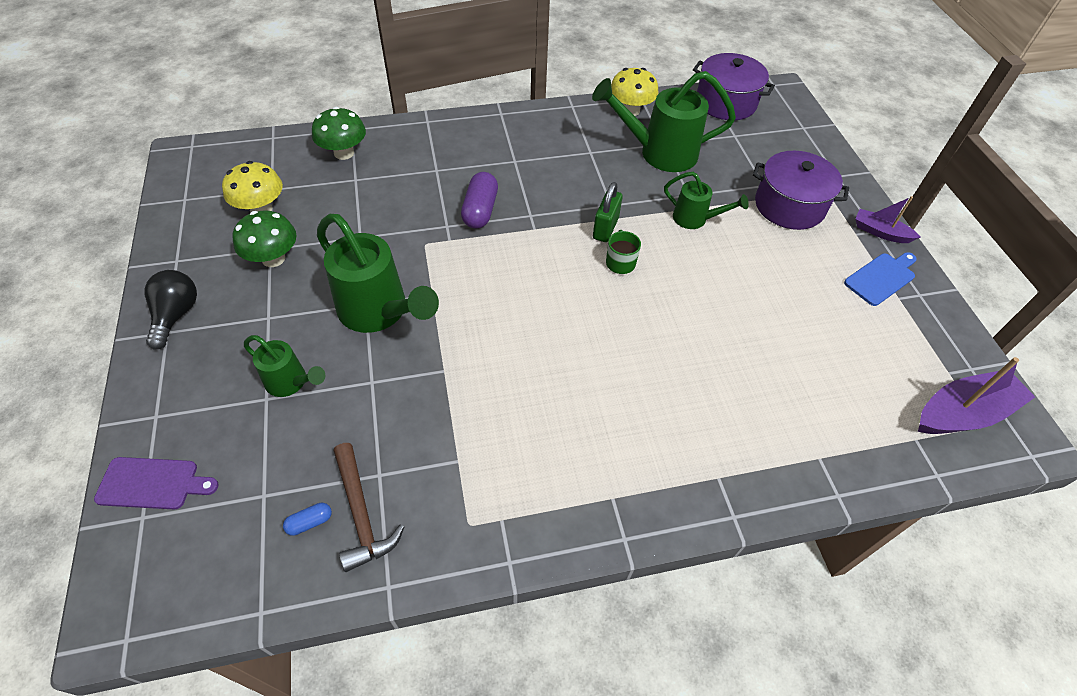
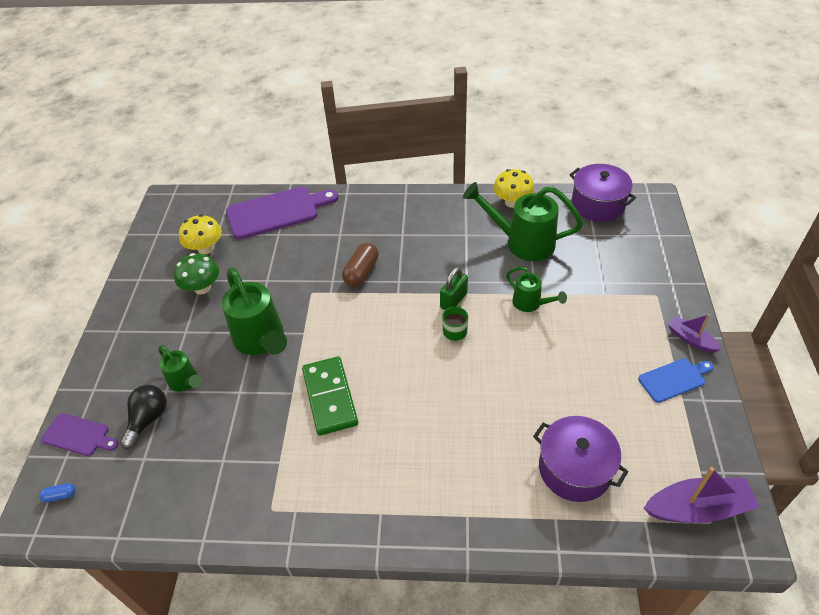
camera: 20 degrees right, 5 degrees down
(176, 315) = (127, 319): black light bulb -> black light bulb (148, 419)
(310, 522) = (167, 484): blue capsule -> blue capsule (60, 495)
(344, 153) = (277, 212): green mushroom -> purple cutting board
(361, 514) = (202, 486): brown hammer -> none
(480, 210) = (361, 272): purple capsule -> brown capsule
(495, 367) = (329, 397): none -> green domino
(789, 206) = (617, 304): purple pot -> purple pot (574, 469)

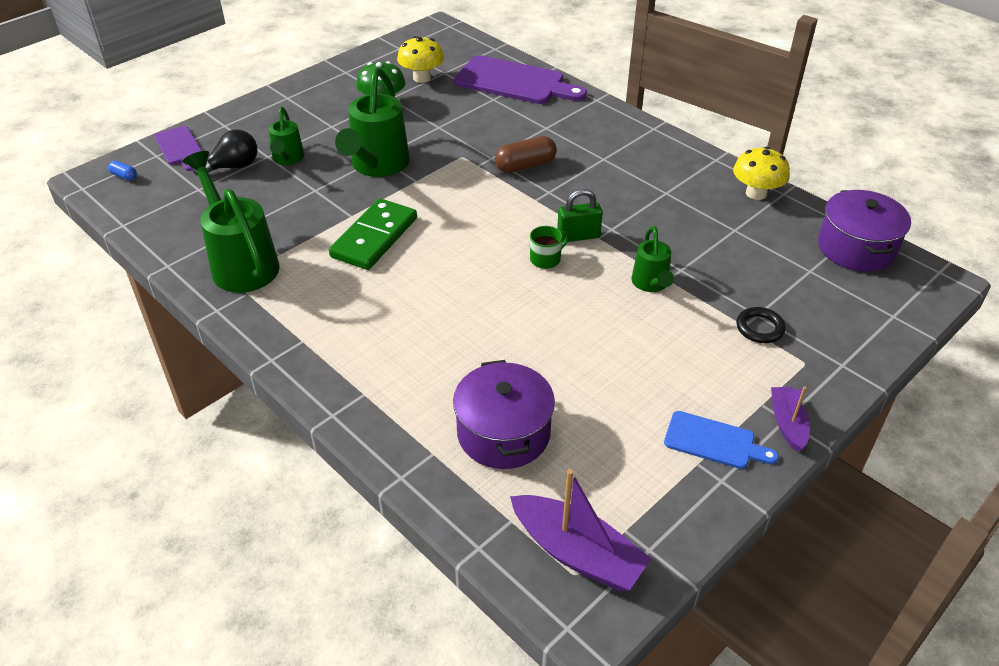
camera: 40 degrees right, 5 degrees down
(522, 242) = (717, 231): green watering can -> green watering can (241, 263)
(613, 290) = (759, 328): none -> black ring

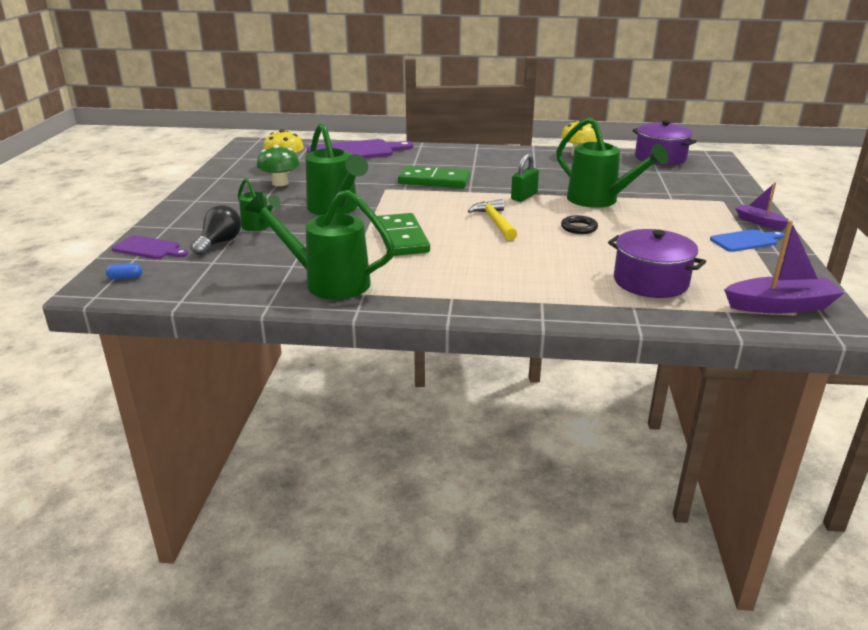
camera: 40 degrees left, 15 degrees down
(490, 259) = (495, 222): none -> yellow hammer
(525, 166) = (434, 181): brown capsule -> green domino
(546, 259) = (525, 211): green mug -> none
(651, 284) = (599, 200): green watering can -> green watering can, size x1.82
(759, 328) = (680, 197): black ring -> black ring (579, 228)

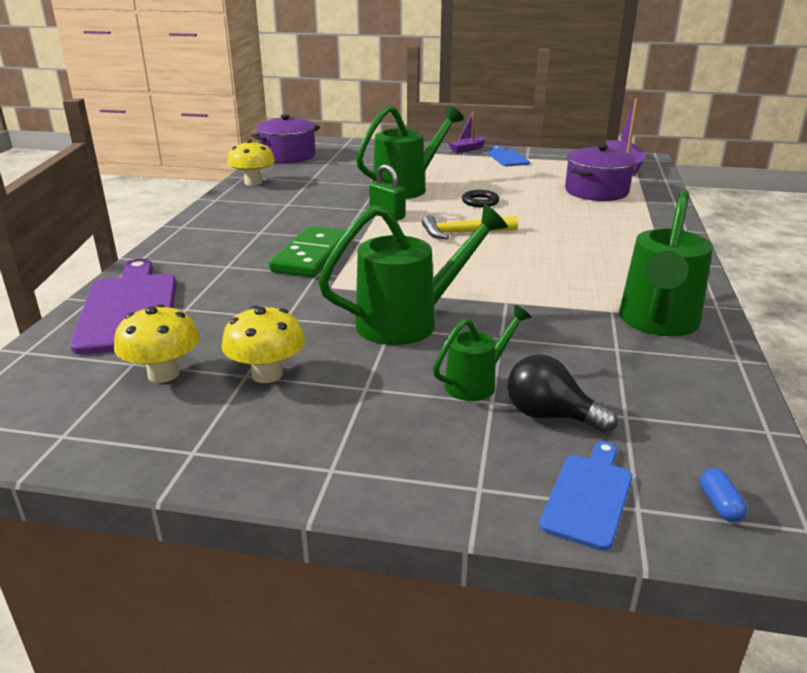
camera: 85 degrees left, 0 degrees up
(149, 248) = (588, 496): purple cutting board -> blue cutting board
(280, 183) = (267, 374): green mushroom -> yellow mushroom
(401, 238) = (515, 280): green domino -> none

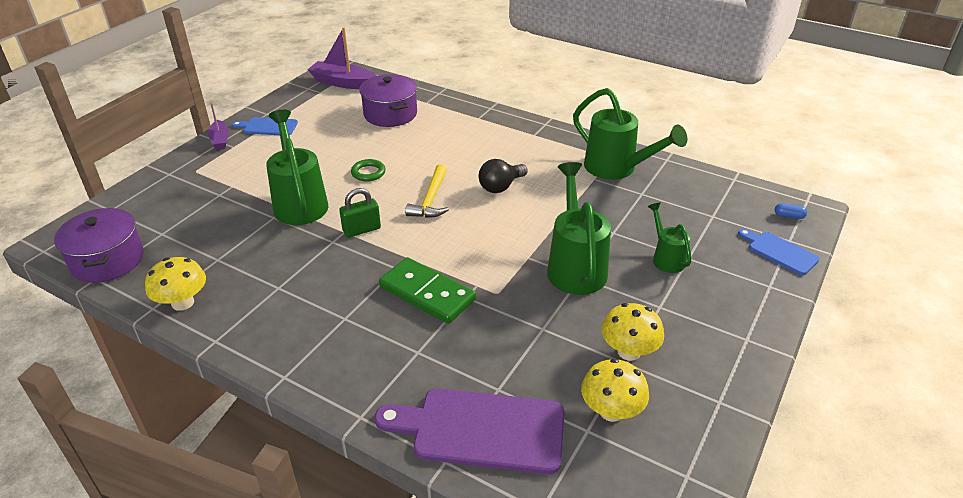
camera: 70 degrees left, 10 degrees up
(480, 202) = (368, 173): black ring -> green ring
(550, 416) = (707, 241): black light bulb -> black light bulb (500, 187)

